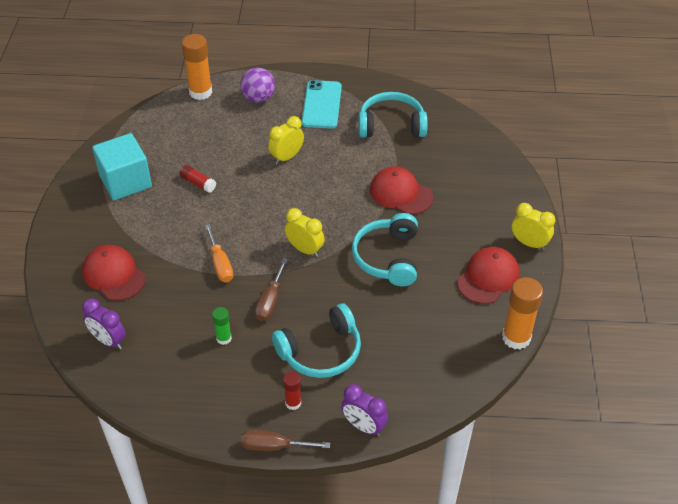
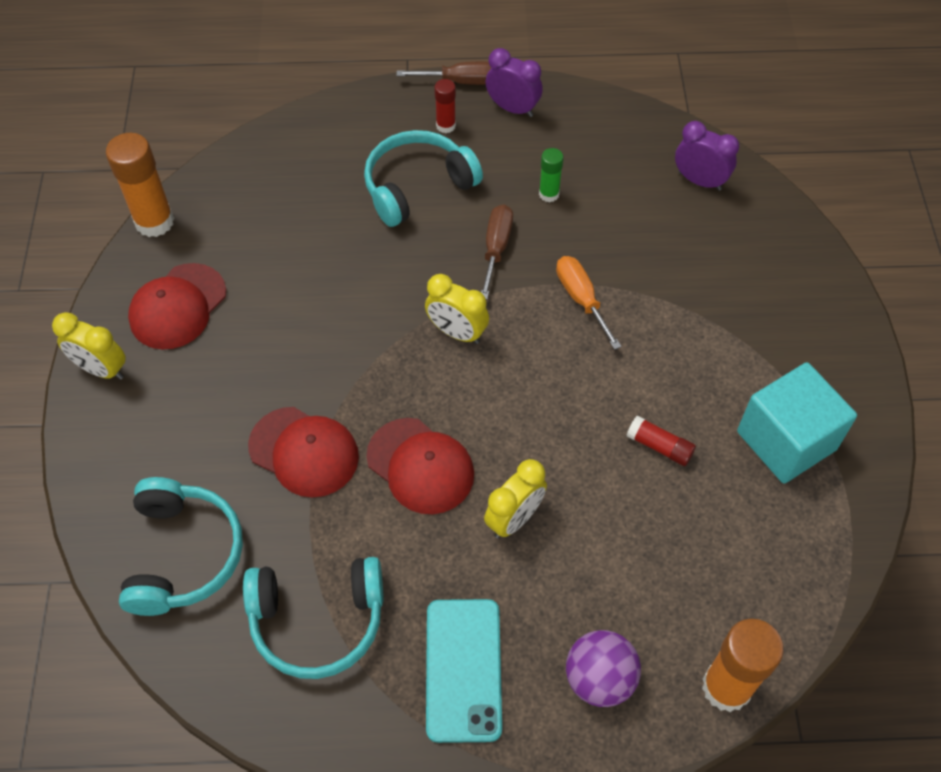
camera: 175 degrees right, 10 degrees up
(114, 275) = (732, 271): red cap -> red cap (420, 466)
(363, 426) = (359, 107): purple clock -> purple clock (513, 108)
(388, 257) = (328, 328): turquoise headphones -> turquoise headphones (183, 554)

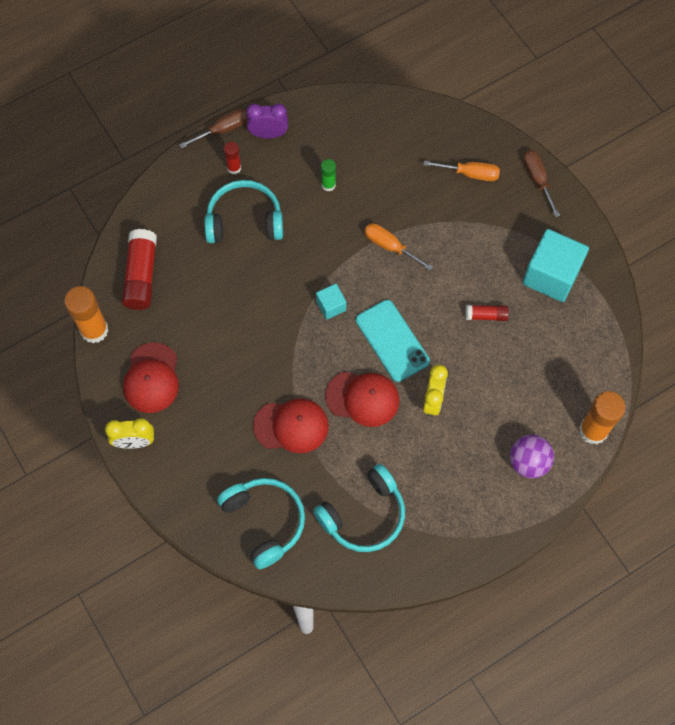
camera: 30 degrees left, 10 degrees up
(252, 189) = (141, 275): none -> red glue stick
(417, 186) = (244, 220): turquoise headphones -> turquoise headphones turned 60 degrees clockwise
(457, 332) = (331, 306): yellow clock -> turquoise cube
(463, 669) = (457, 497): turquoise phone -> turquoise phone (392, 340)
(496, 248) = (319, 238): brown screwdriver -> brown screwdriver (537, 179)
(699, 181) = (413, 130): purple clock -> none
(745, 264) = (470, 174): none -> orange screwdriver

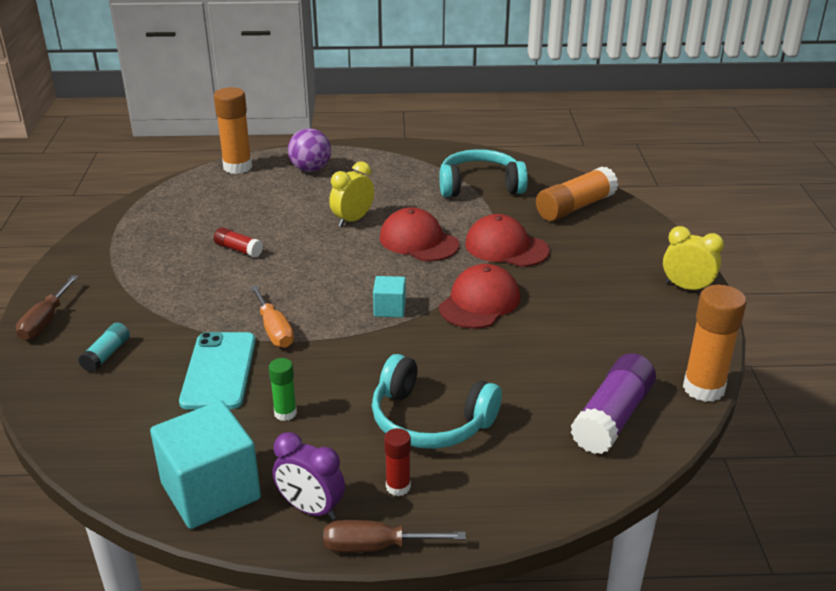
camera: 150 degrees left, 35 degrees down
(141, 275) = (612, 418): red glue stick -> purple glue stick
(151, 378) = (644, 325): red cap -> red cap (479, 302)
(264, 521) = (575, 207): turquoise headphones -> orange glue stick
(392, 340) = (350, 265): turquoise phone -> turquoise phone (219, 371)
(470, 174) = (106, 355): orange screwdriver -> turquoise glue stick
(551, 275) = (141, 252): turquoise cube -> turquoise cube (211, 491)

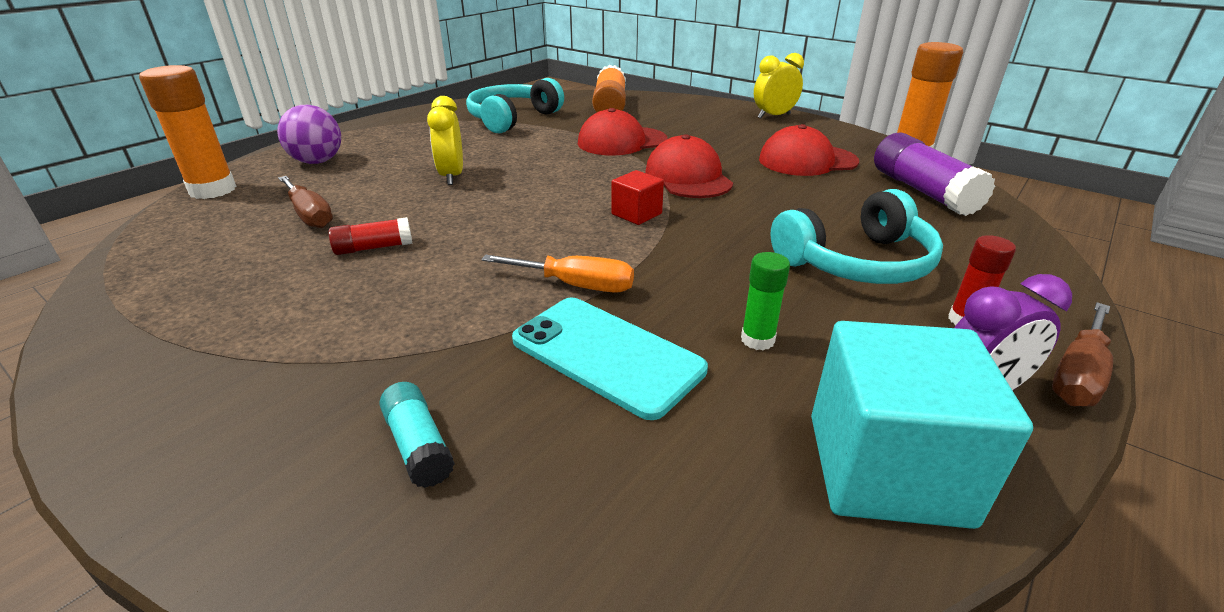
camera: 50 degrees left, 0 degrees up
(45, 321) = (205, 484): brown screwdriver -> brown screwdriver (309, 215)
(389, 309) = (636, 214): turquoise cube -> red cube
(418, 241) = (547, 165): red cap -> red cap (807, 161)

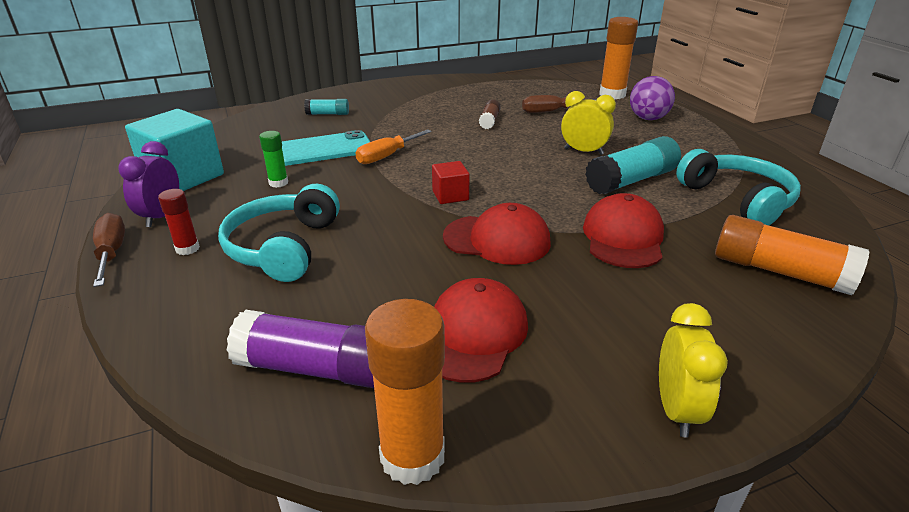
camera: 120 degrees right, 0 degrees up
(374, 248) = (489, 121): red glue stick -> brown glue stick
(510, 150) = (631, 180): none -> turquoise glue stick

